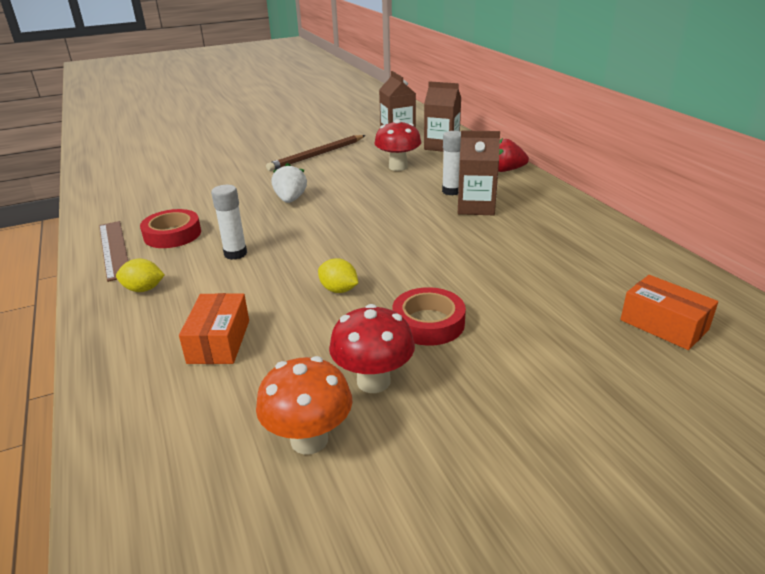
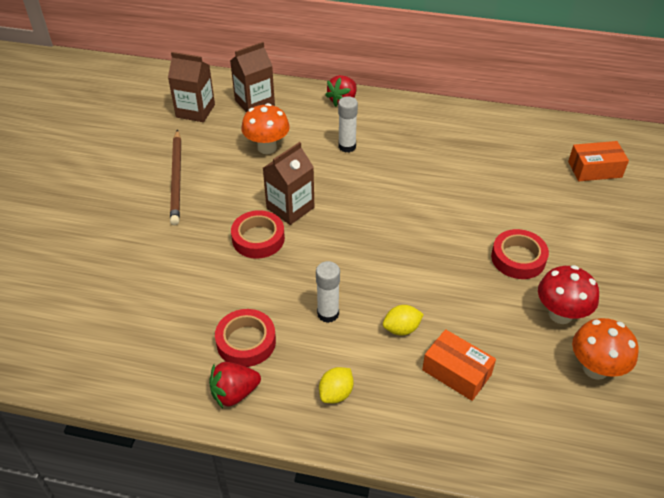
camera: 55 degrees left, 15 degrees up
(114, 249) = (234, 393): brown ruler -> red strawberry
(290, 199) = (258, 238): white strawberry -> red tape
(339, 290) = (441, 280): yellow lemon -> yellow lemon (401, 329)
(398, 167) = (267, 147): red mushroom -> orange mushroom
(476, 207) = (386, 150): brown carton -> brown carton (290, 208)

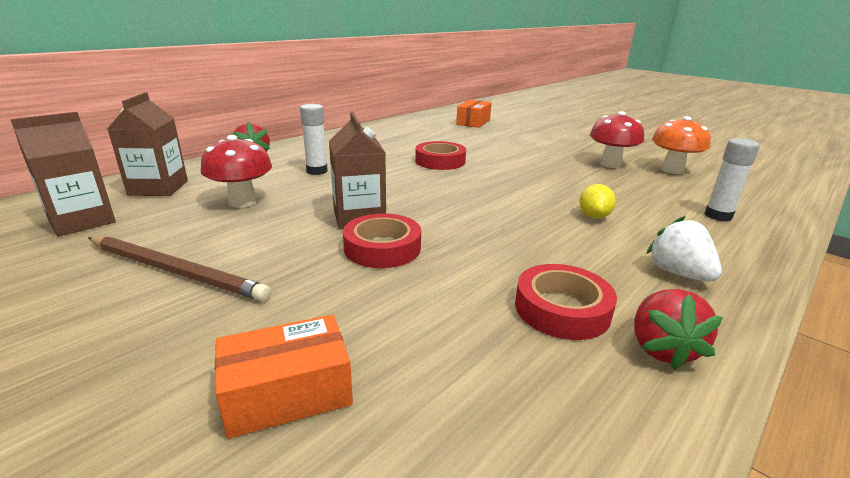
camera: 60 degrees left, 20 degrees down
(267, 147) = (242, 202): orange mushroom -> red mushroom
(328, 313) = (547, 243): white glue stick -> white glue stick (718, 216)
(336, 393) = (678, 273): yellow lemon -> white strawberry
(456, 372) = (662, 211): orange box -> orange box (287, 393)
(518, 258) = (539, 159): red tape -> red tape (440, 161)

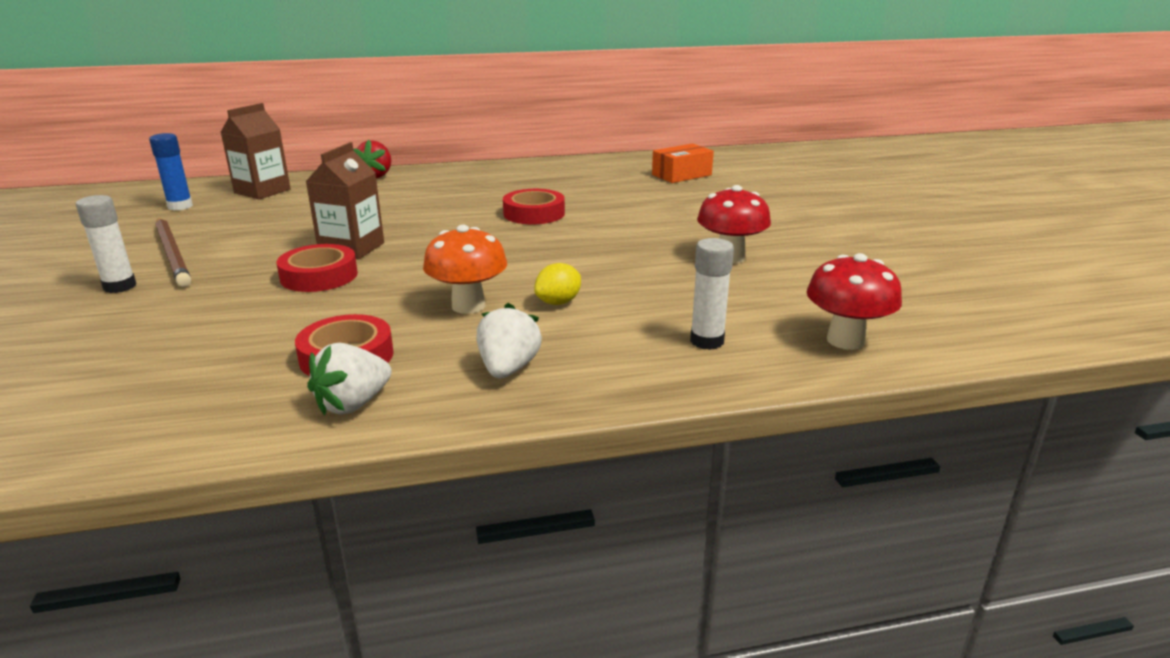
camera: 35 degrees right, 0 degrees up
(82, 221) = (180, 206): brown carton -> blue glue stick
(242, 202) = (295, 215): red mushroom -> red mushroom (845, 340)
(287, 393) = (108, 338): orange box -> none
(317, 171) = (400, 200): white glue stick -> white glue stick (120, 286)
(661, 349) = (353, 404): red strawberry -> white strawberry
(672, 170) = (800, 283): orange mushroom -> orange mushroom (468, 306)

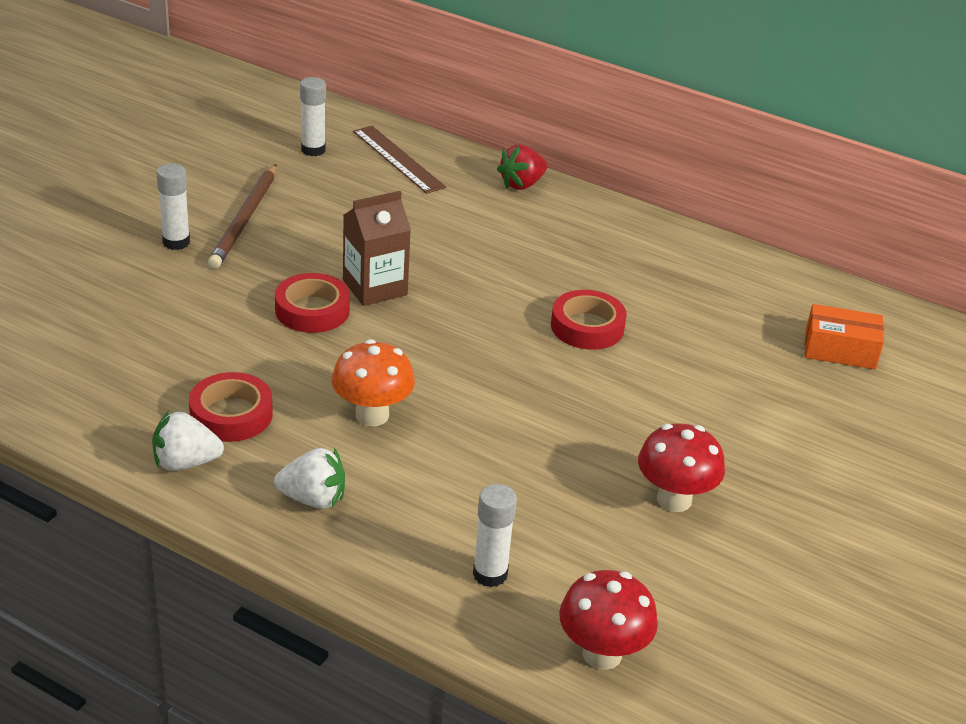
camera: 40 degrees right, 10 degrees up
(180, 206) = (313, 150): blue glue stick -> white glue stick
(262, 191) = (398, 159): brown carton -> brown ruler
(508, 369) = (313, 499): white strawberry -> white strawberry turned 45 degrees clockwise
(558, 302) = (442, 456): yellow lemon -> none

